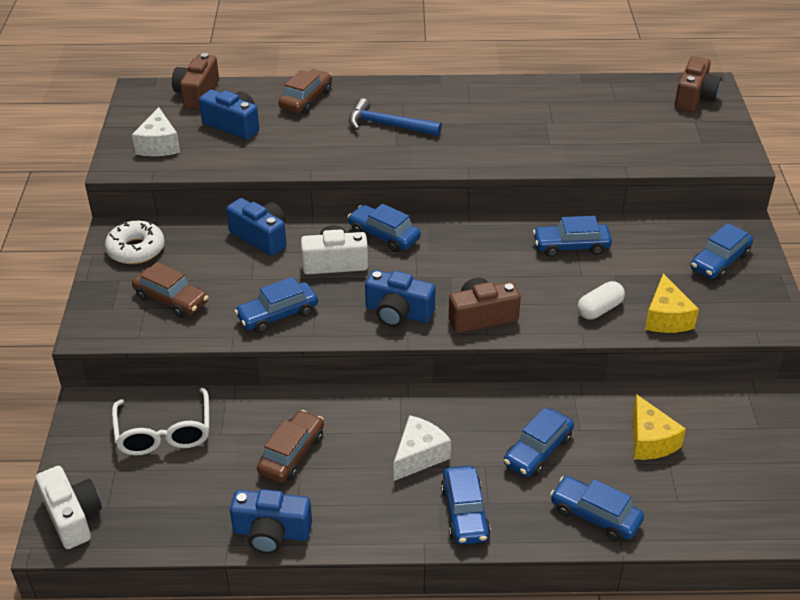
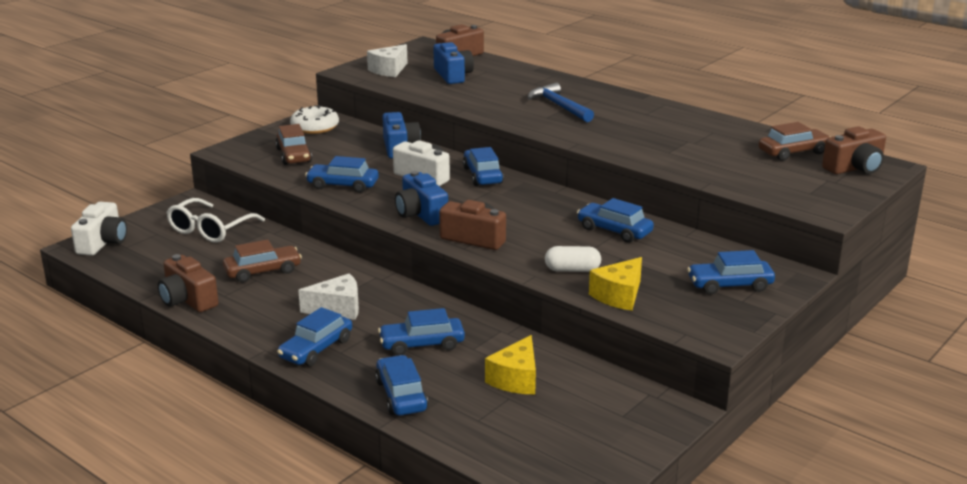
camera: 40 degrees right, 15 degrees down
(271, 533) = (188, 300): blue camera -> brown camera
(306, 99) = (525, 78): brown car -> brown car (793, 152)

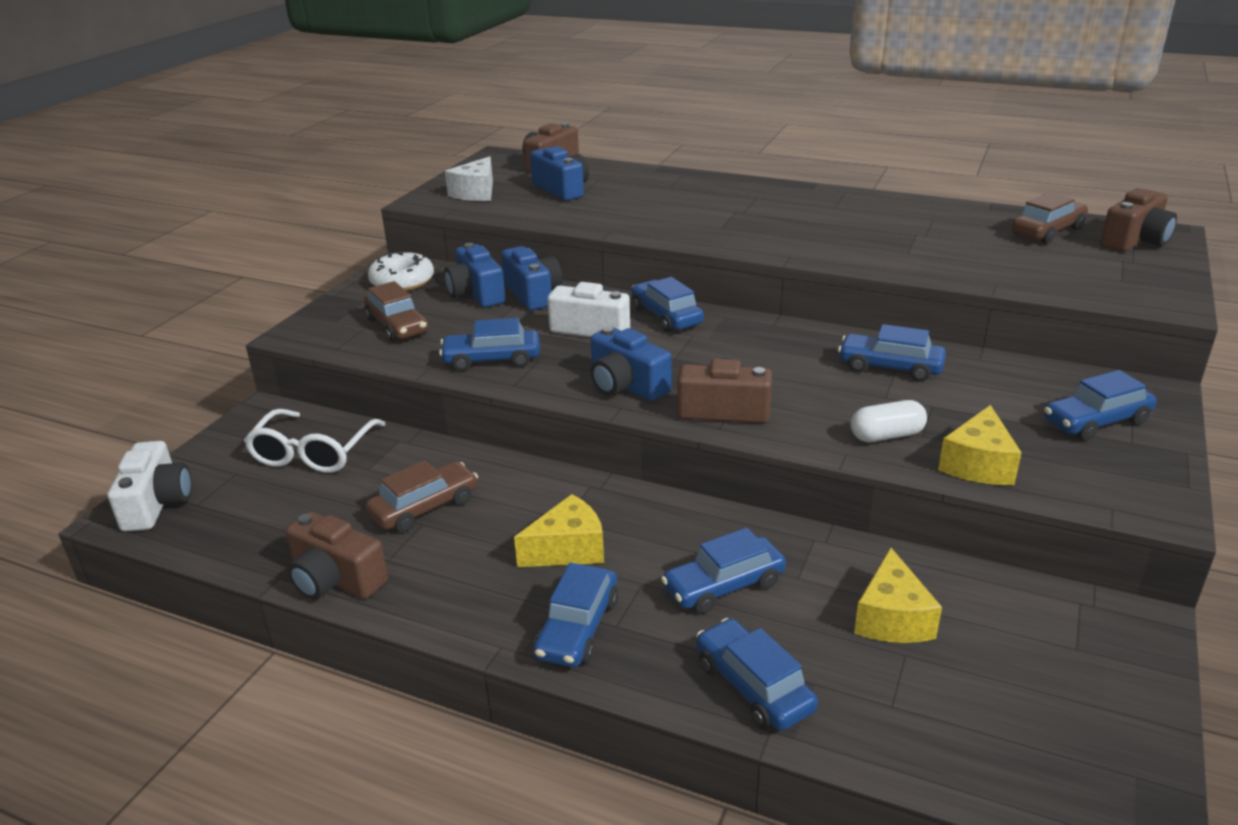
camera: 15 degrees left, 5 degrees up
(337, 309) = (568, 549): white cheese -> yellow cheese
(360, 142) = (476, 294): none -> blue camera
(559, 106) = (724, 211): blue hammer -> none

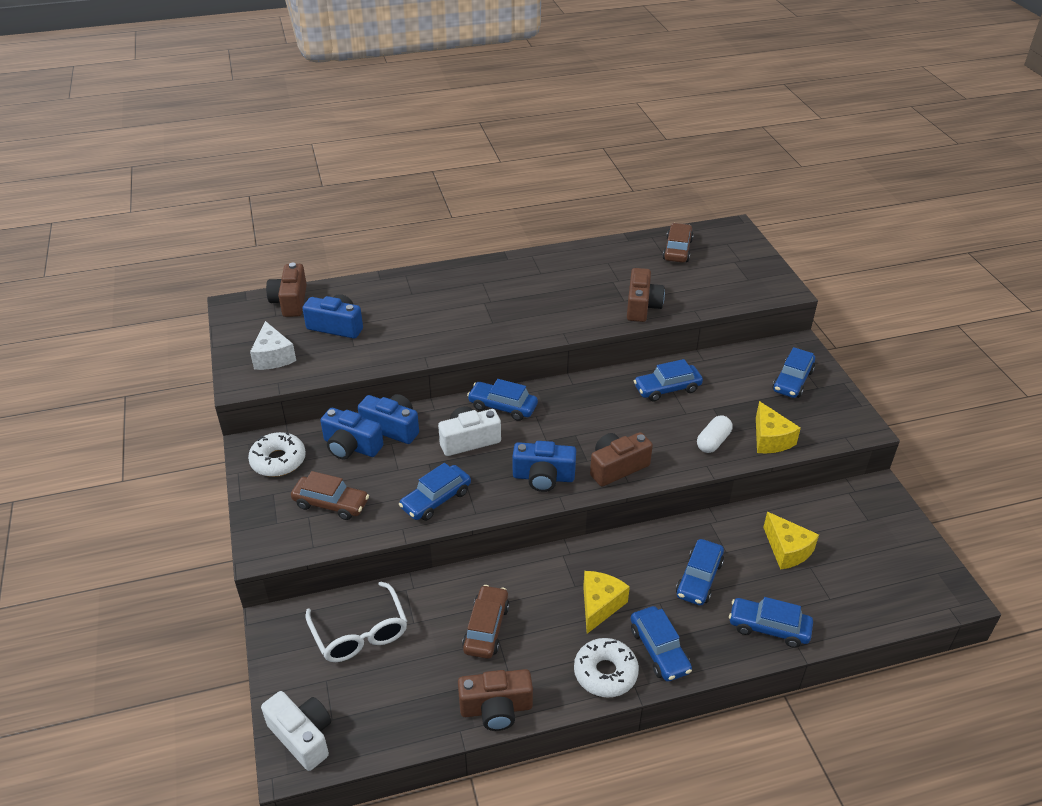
camera: 40 degrees left, 10 degrees up
(486, 614) = (605, 673): none -> white donut
(1135, 241) = (726, 241): brown camera -> brown camera (642, 306)

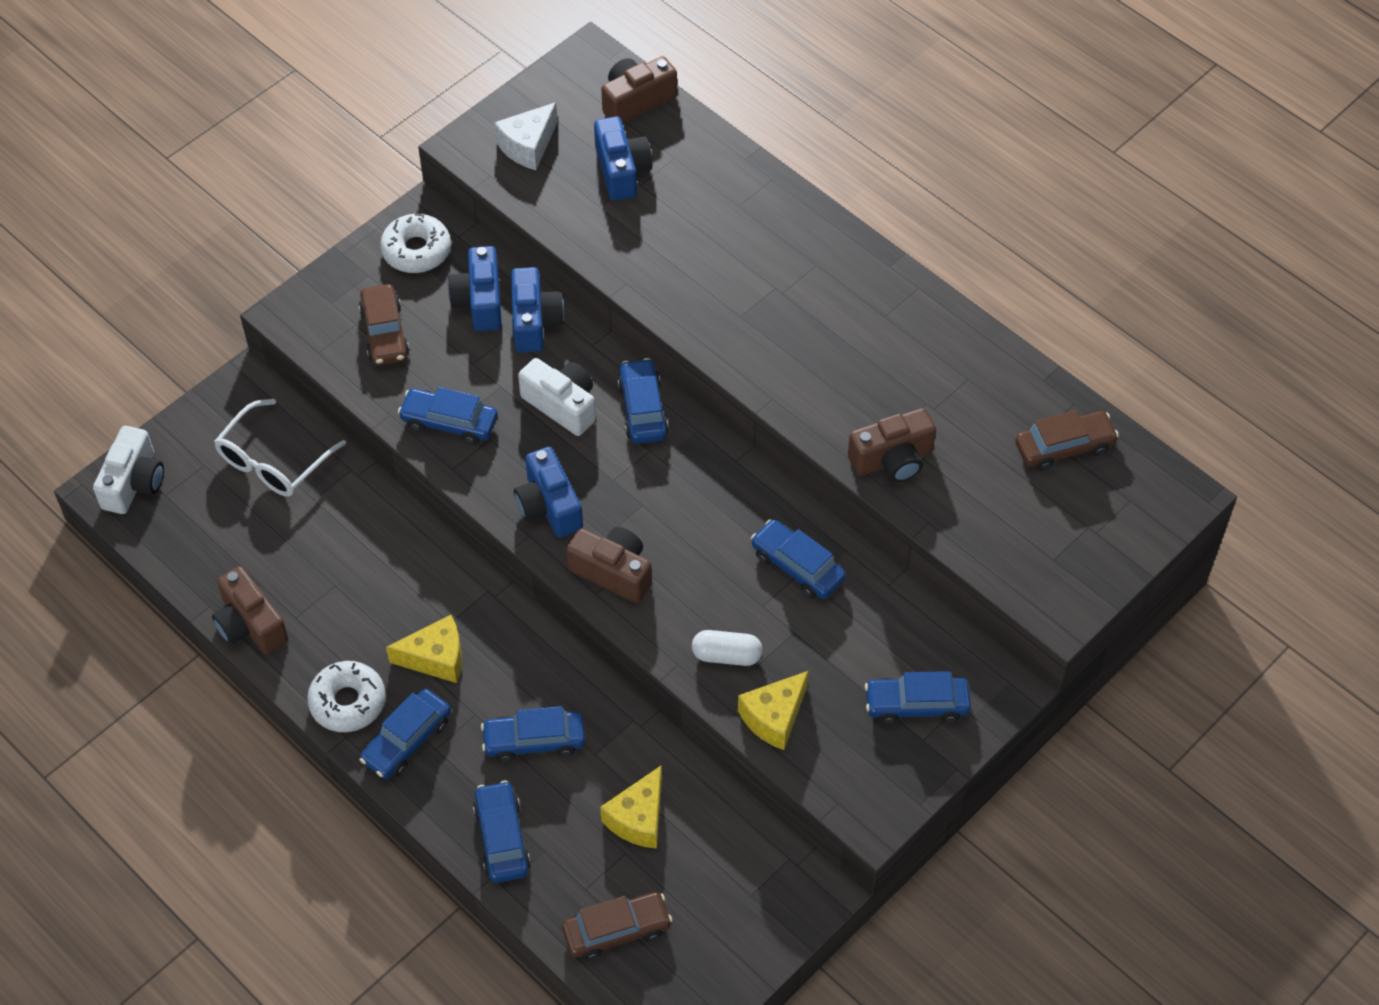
camera: 60 degrees right, 15 degrees up
(486, 628) = (343, 567): brown car -> brown car (617, 931)

